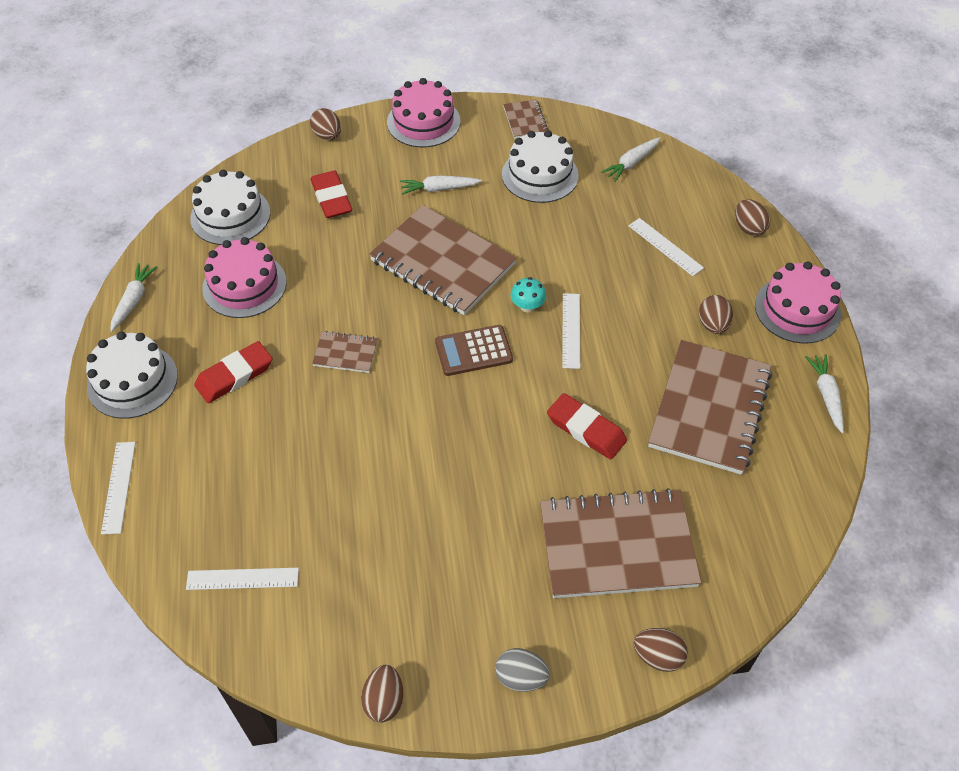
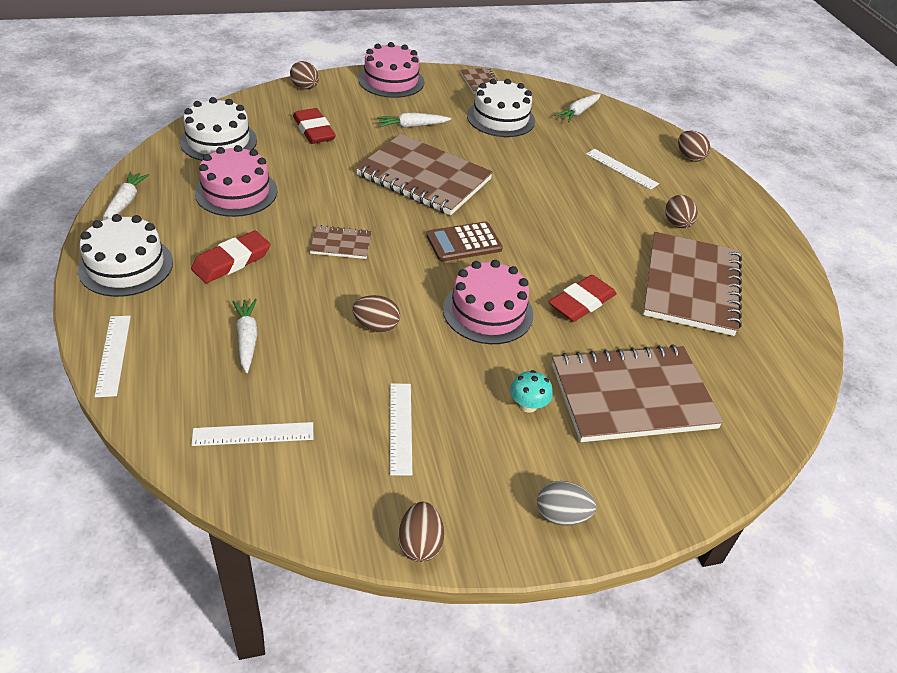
camera: 10 degrees left, 10 degrees down
(527, 306) = (508, 210): turquoise mushroom -> turquoise mushroom (528, 405)
(571, 330) = (551, 227): white ruler -> white ruler (400, 427)
(586, 429) = (581, 302): red eraser -> red eraser turned 75 degrees counterclockwise
(658, 656) = (695, 491): brown egg -> brown egg (376, 326)
(797, 309) = (747, 214): pink cake -> pink cake (488, 311)
(826, 395) = (791, 275): white carrot -> white carrot (247, 339)

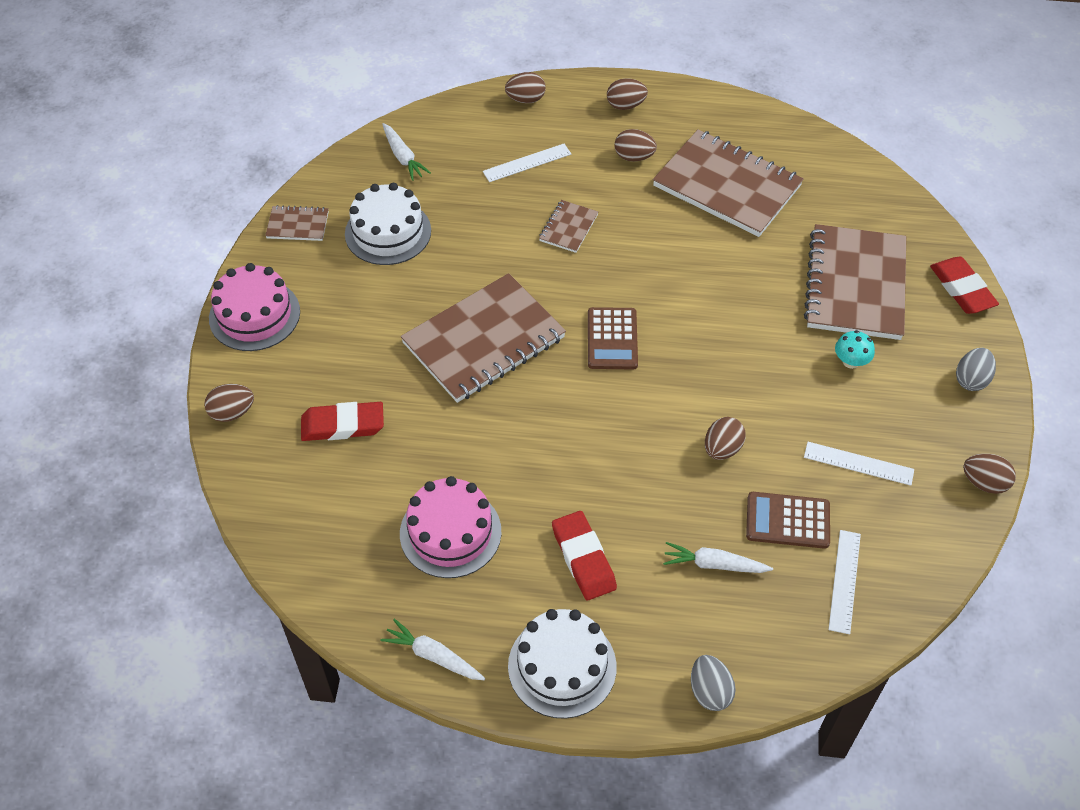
camera: 65 degrees left, 10 degrees up
(113, 355) = (709, 691): white ruler -> grey egg
(218, 141) = (328, 534): white cake -> none
(311, 382) = (787, 521): none -> brown calculator
(341, 244) = (582, 449): brown notebook -> brown notebook (568, 228)
(412, 126) = (371, 322): white carrot -> none
(488, 311) = (723, 352): pink cake -> none
(581, 302) = (729, 275): red eraser -> red eraser (962, 289)
(733, 210) = (625, 105): none -> brown egg

